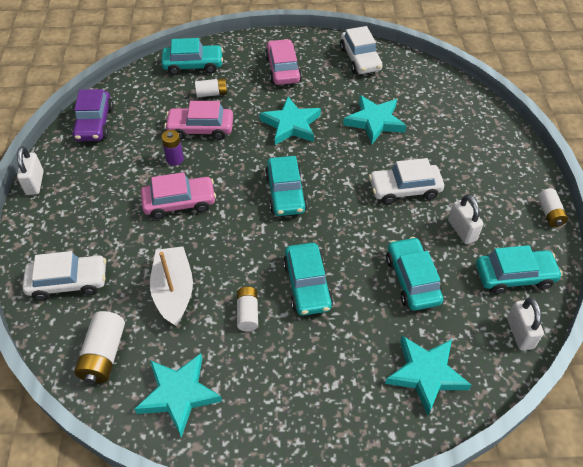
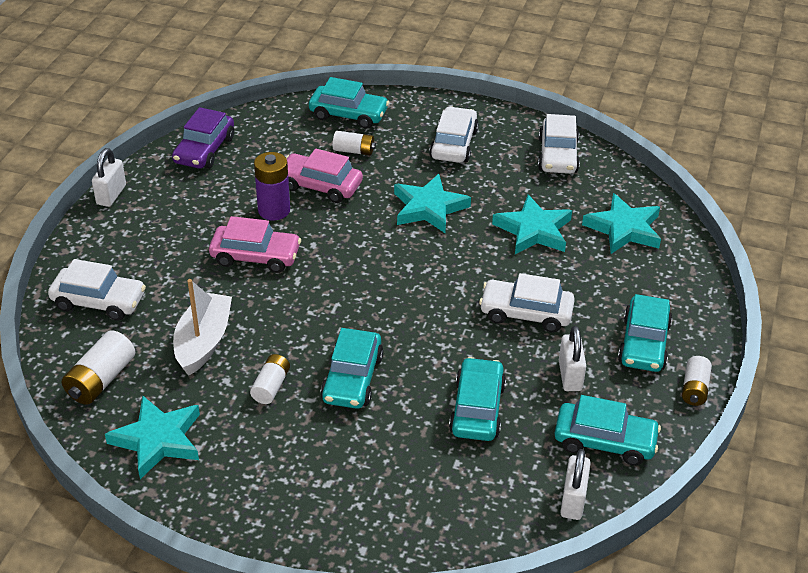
camera: 20 degrees right, 10 degrees down
(175, 159) = (274, 210): purple battery -> purple battery, size x1.52
(283, 69) = (454, 144): pink car -> white car
(285, 193) = (381, 278): turquoise car -> turquoise car (643, 344)
(426, 374) = (435, 505): turquoise star -> turquoise star (624, 229)

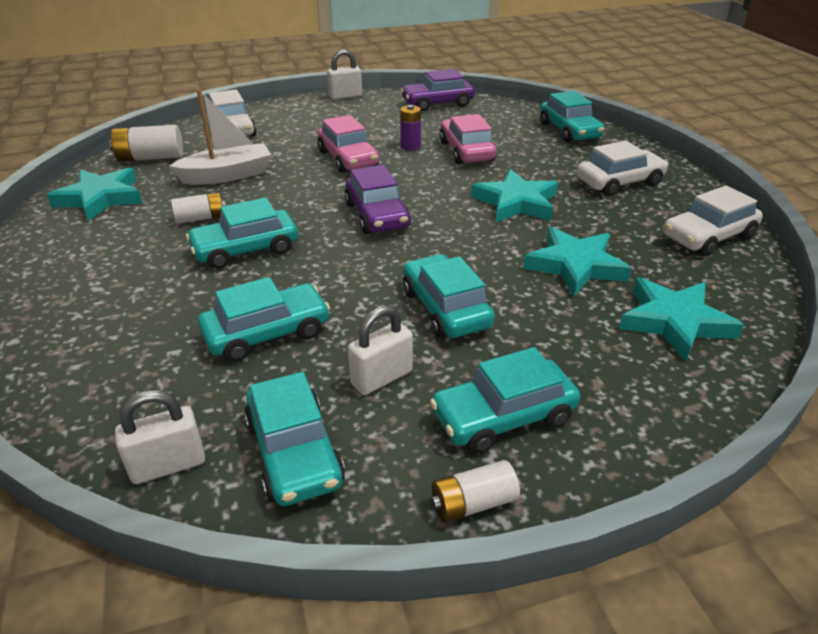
camera: 55 degrees right, 5 degrees down
(274, 210) = (410, 146): purple battery -> purple battery, size x0.66
(354, 151) = (530, 148): white battery -> none
(373, 286) = (377, 215): none -> purple car
(526, 313) = (445, 308): white car -> turquoise car

